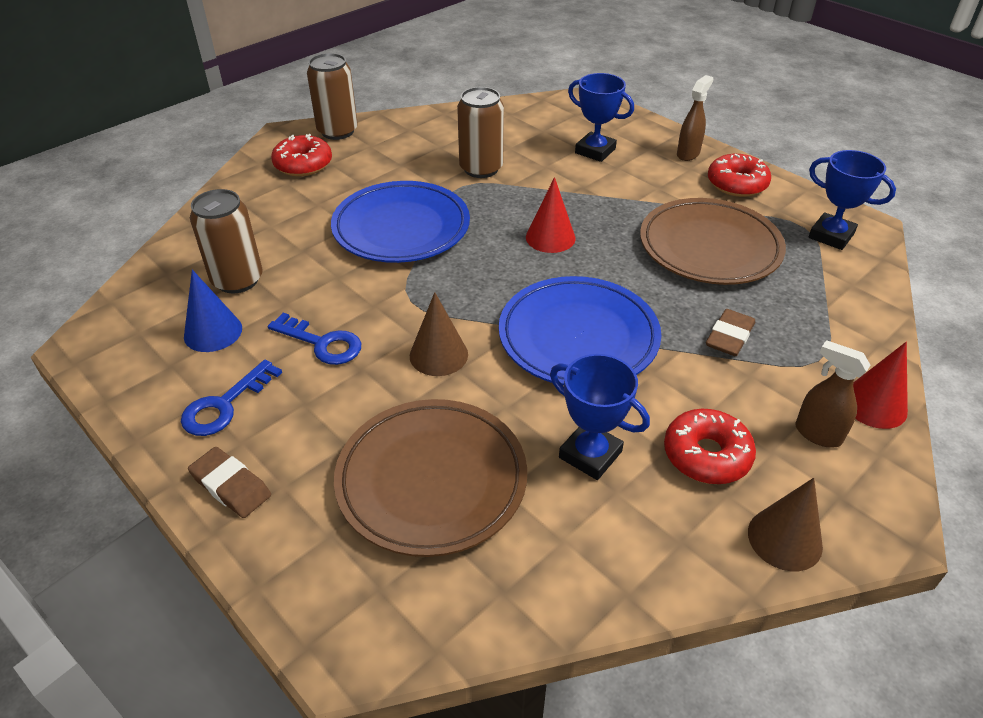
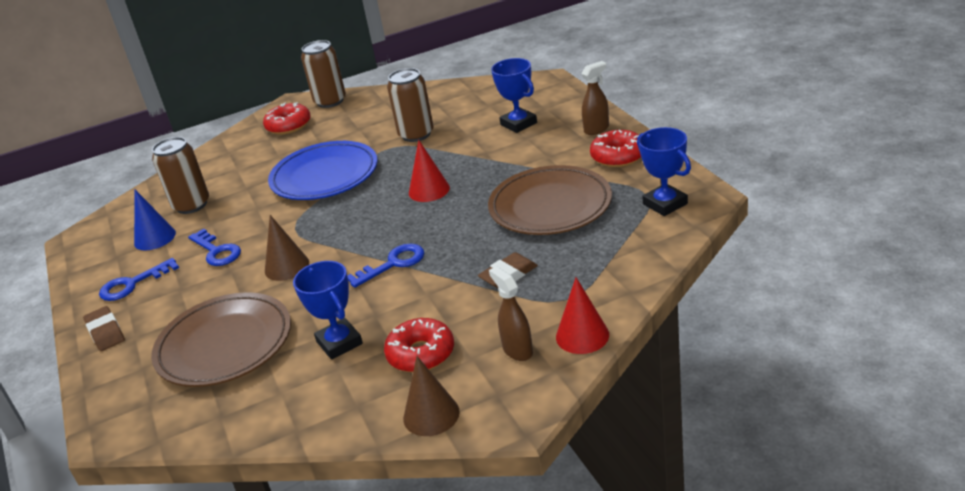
camera: 25 degrees right, 10 degrees down
(578, 337) = (393, 264): blue plate -> blue key

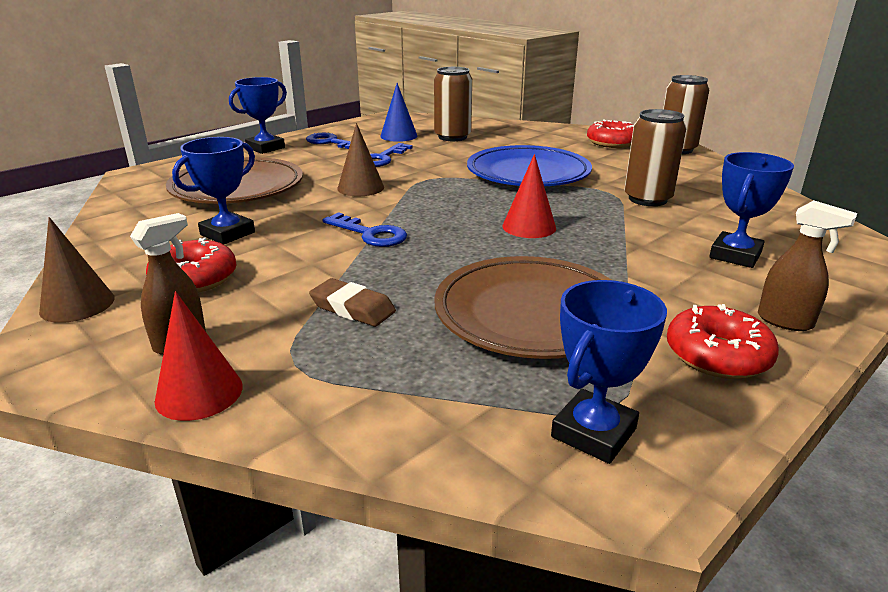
camera: 65 degrees right, 5 degrees down
(105, 332) = (265, 148): brown eraser -> blue trophy

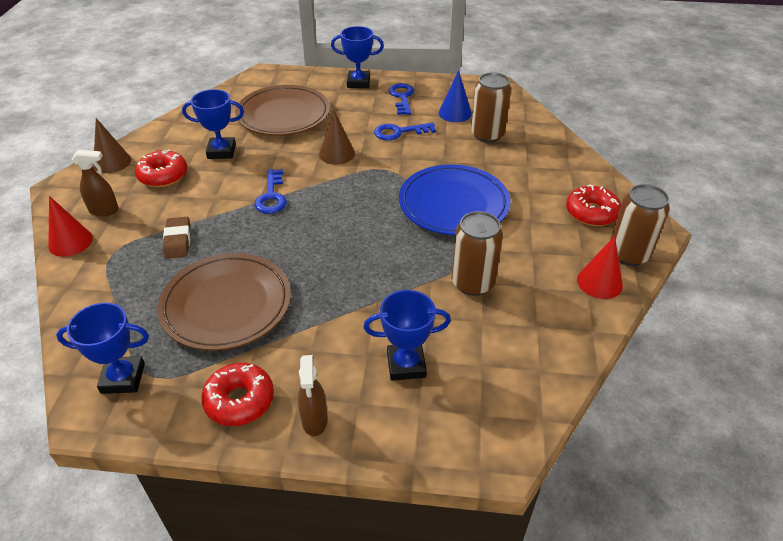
camera: 50 degrees right, 15 degrees up
(529, 227) = (351, 250): red cone -> red cone (599, 282)

